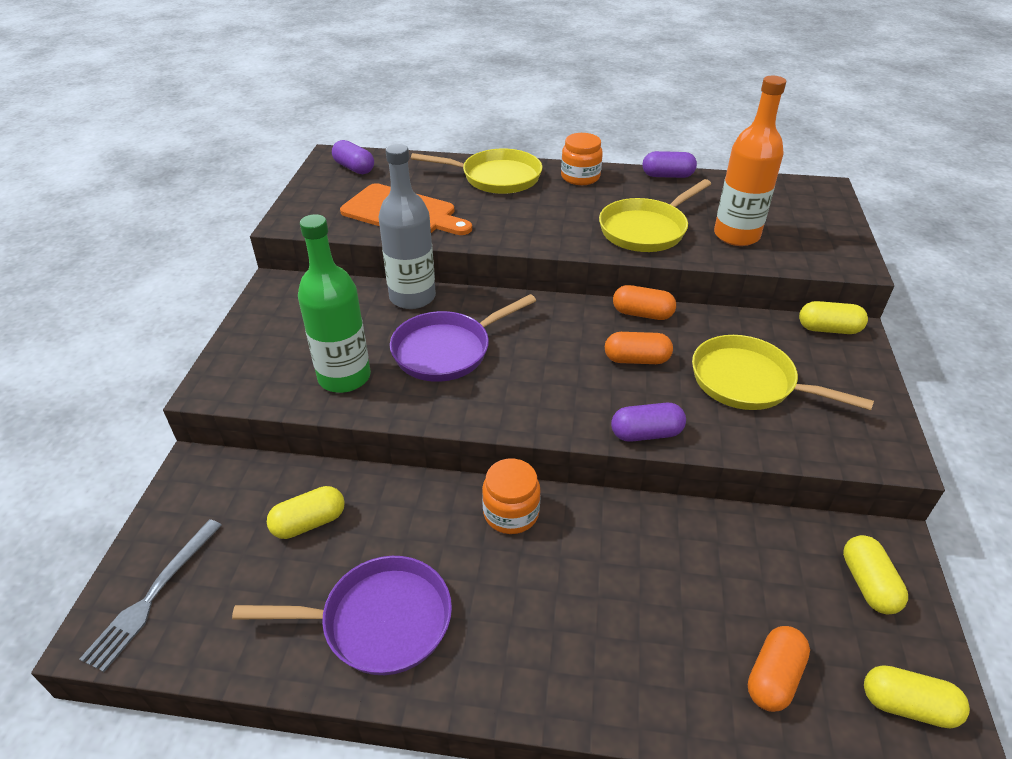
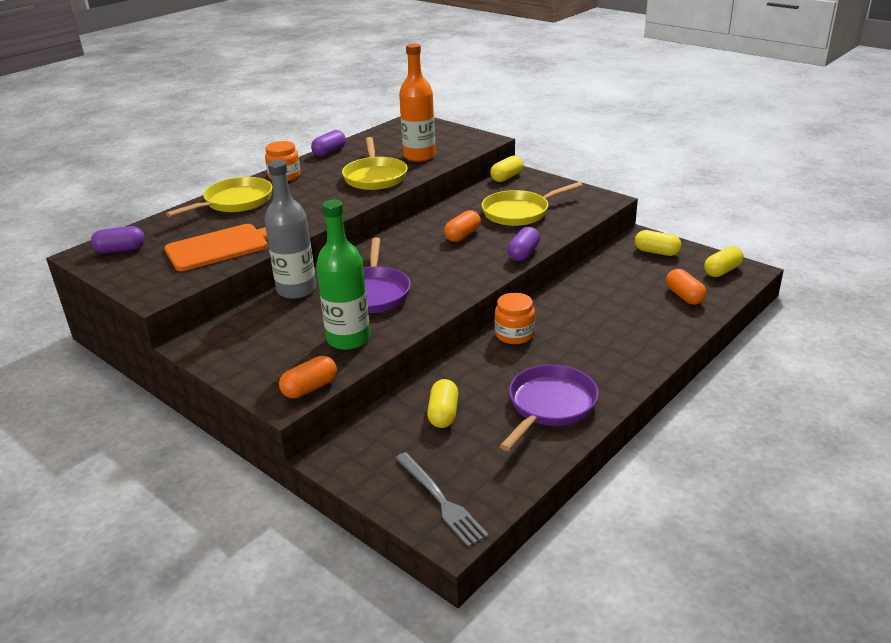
camera: 55 degrees left, 10 degrees down
(642, 314) = (426, 220): orange capsule -> orange capsule (310, 388)

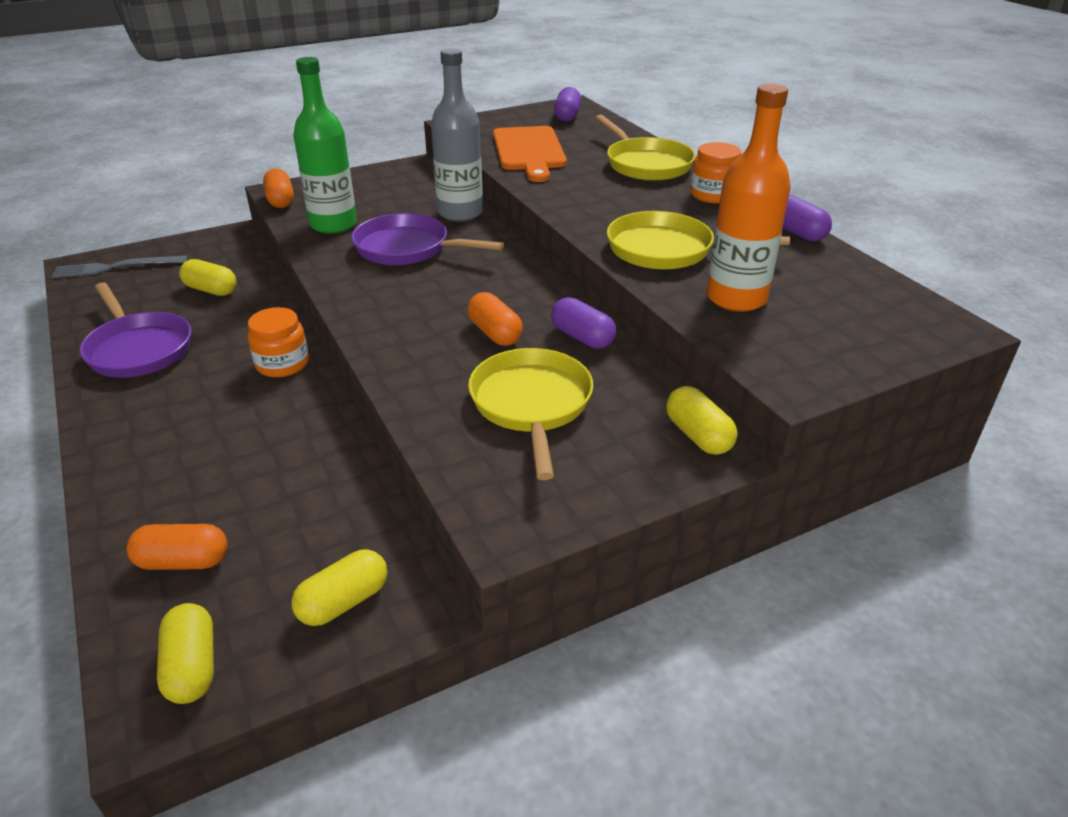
camera: 110 degrees right, 5 degrees up
(523, 253) = (391, 368): purple capsule -> purple capsule (582, 337)

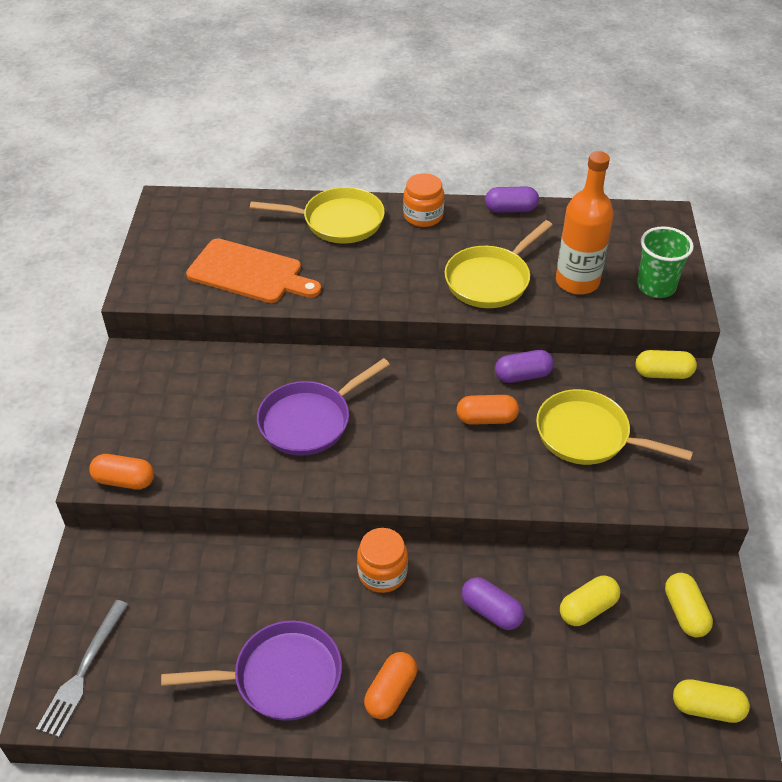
camera: 60 degrees left, 10 degrees up
(183, 561) = (604, 695): orange capsule -> orange capsule (390, 692)
(211, 290) = (205, 595): yellow capsule -> yellow capsule (587, 608)
(333, 224) = (218, 456): green bottle -> none
(460, 213) = (268, 363): grey bottle -> none
(567, 116) = (190, 217): purple capsule -> purple capsule (491, 611)
(806, 352) = (656, 286): none -> green cup

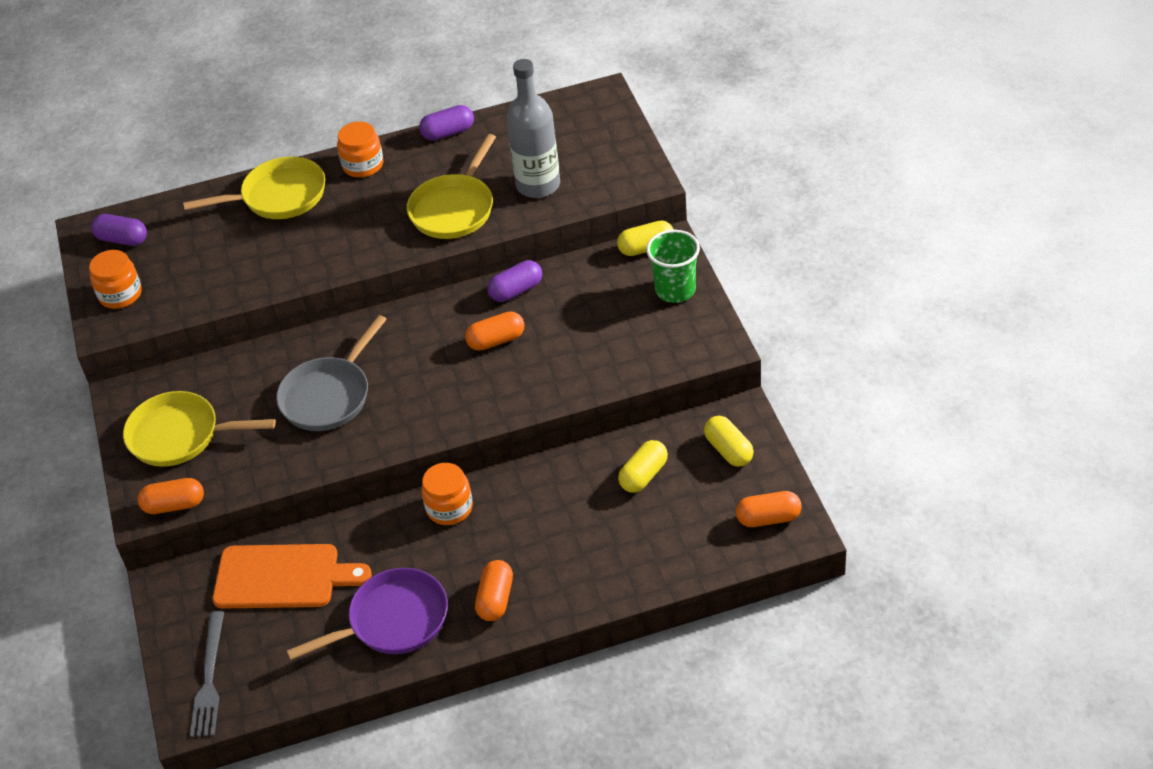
camera: 15 degrees left, 0 degrees up
(164, 266) = (120, 294): none -> orange jar
(249, 273) = (211, 274): orange cutting board -> orange cutting board (283, 577)
(310, 420) = (329, 395): purple pan -> grey pan
(491, 611) = (560, 506): purple capsule -> purple capsule (122, 239)
(577, 281) = (538, 185): orange bottle -> grey bottle
(588, 436) = (595, 325): yellow pan -> yellow pan (180, 435)
(656, 286) = (614, 167): green cup -> green cup (675, 290)
(707, 708) = (768, 518): yellow capsule -> orange capsule

